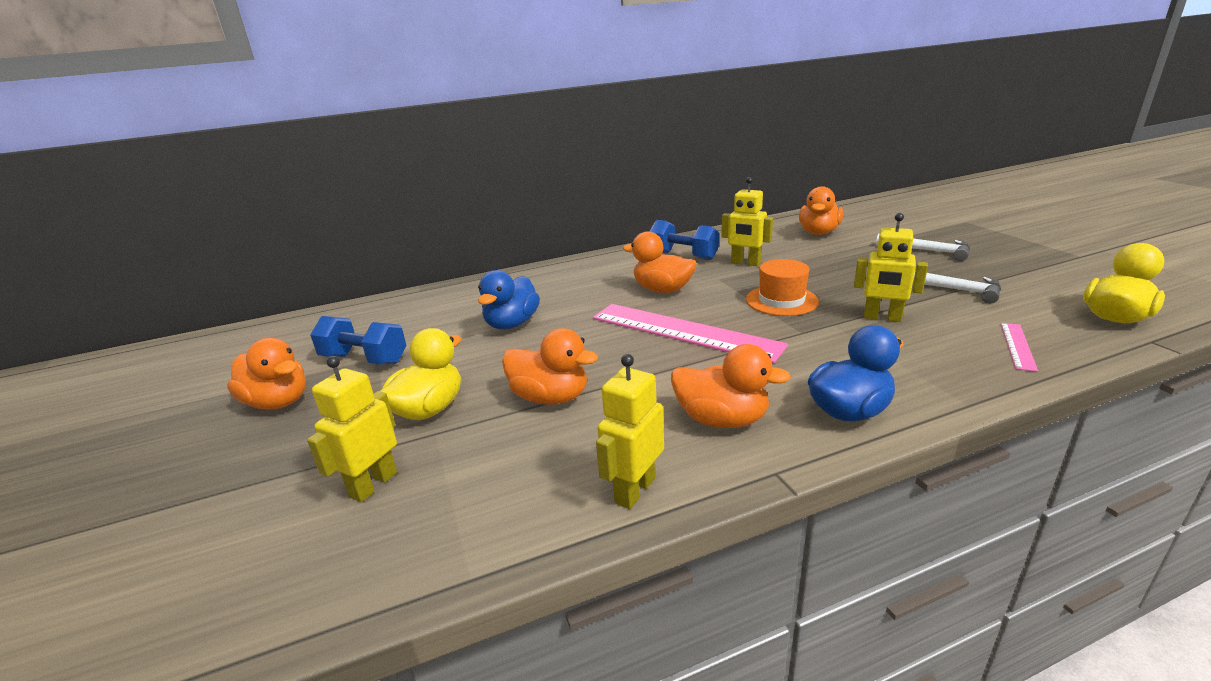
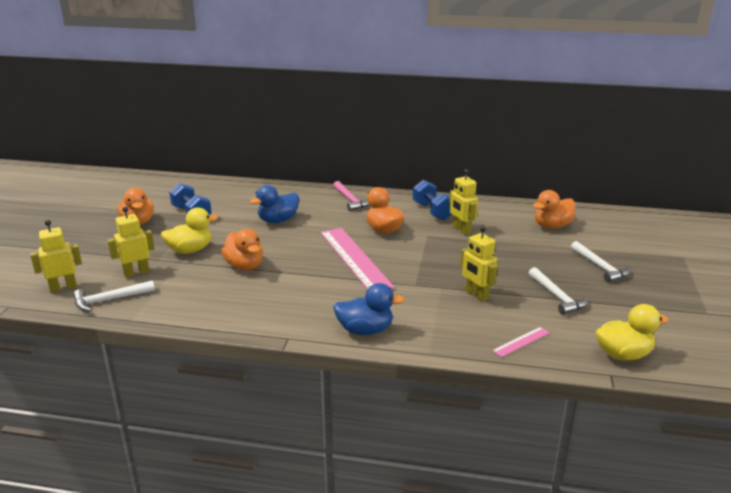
camera: 30 degrees right, 0 degrees up
(374, 560) = (109, 300): none -> white hammer
(572, 274) = (350, 200): none -> pink hammer
(634, 490) = (223, 318): yellow robot -> yellow robot (63, 288)
(722, 420) = (301, 308): orange duck -> none
(781, 300) = (438, 262): orange hat -> none

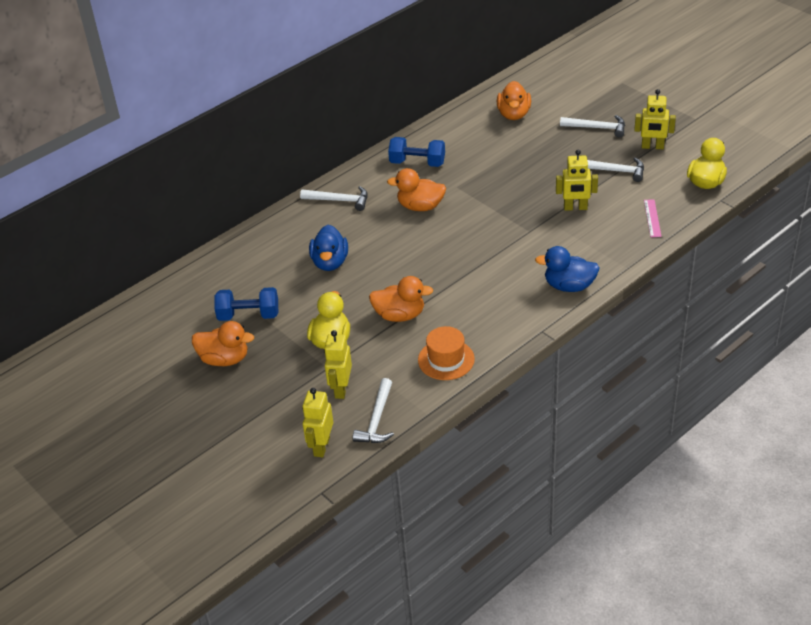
camera: 50 degrees left, 15 degrees up
(207, 304) = (446, 359): none -> orange hat
(350, 200) = (339, 200): pink hammer -> white hammer
(354, 259) = (454, 245): pink ruler -> none
(365, 330) = (569, 286): blue duck -> blue duck turned 120 degrees counterclockwise
(461, 230) = (469, 164): yellow robot -> yellow robot (652, 147)

